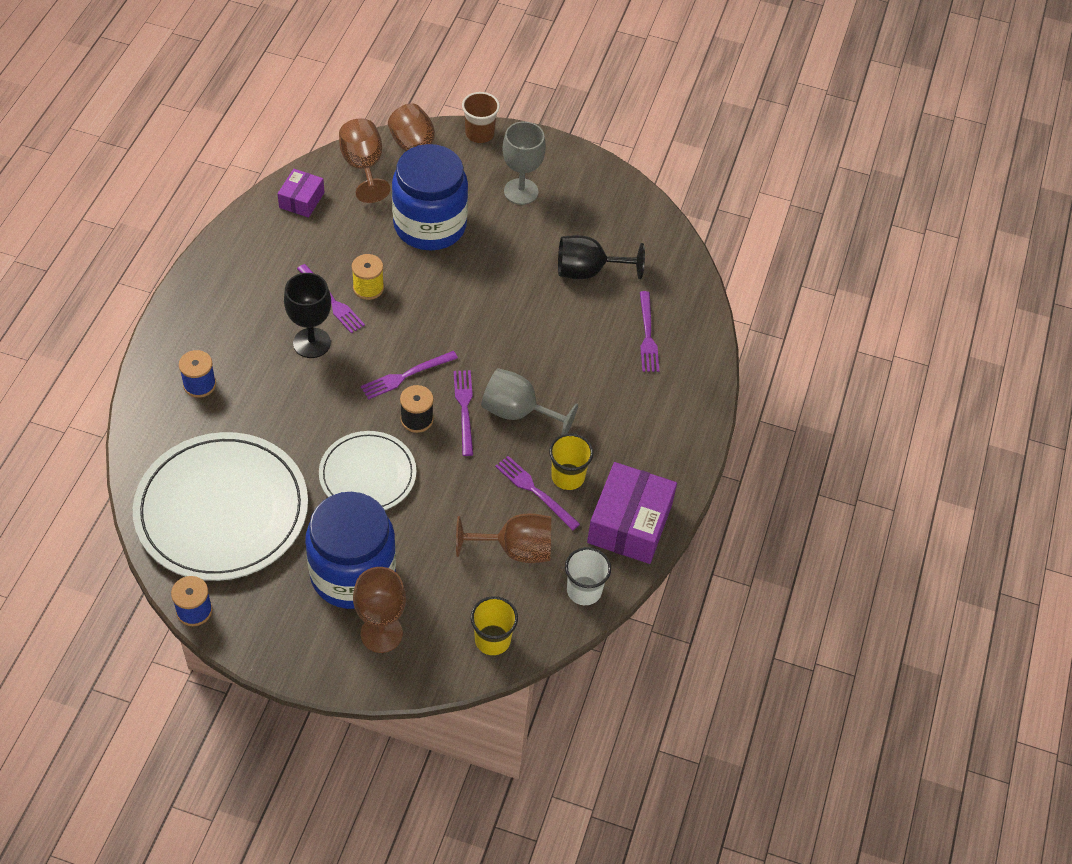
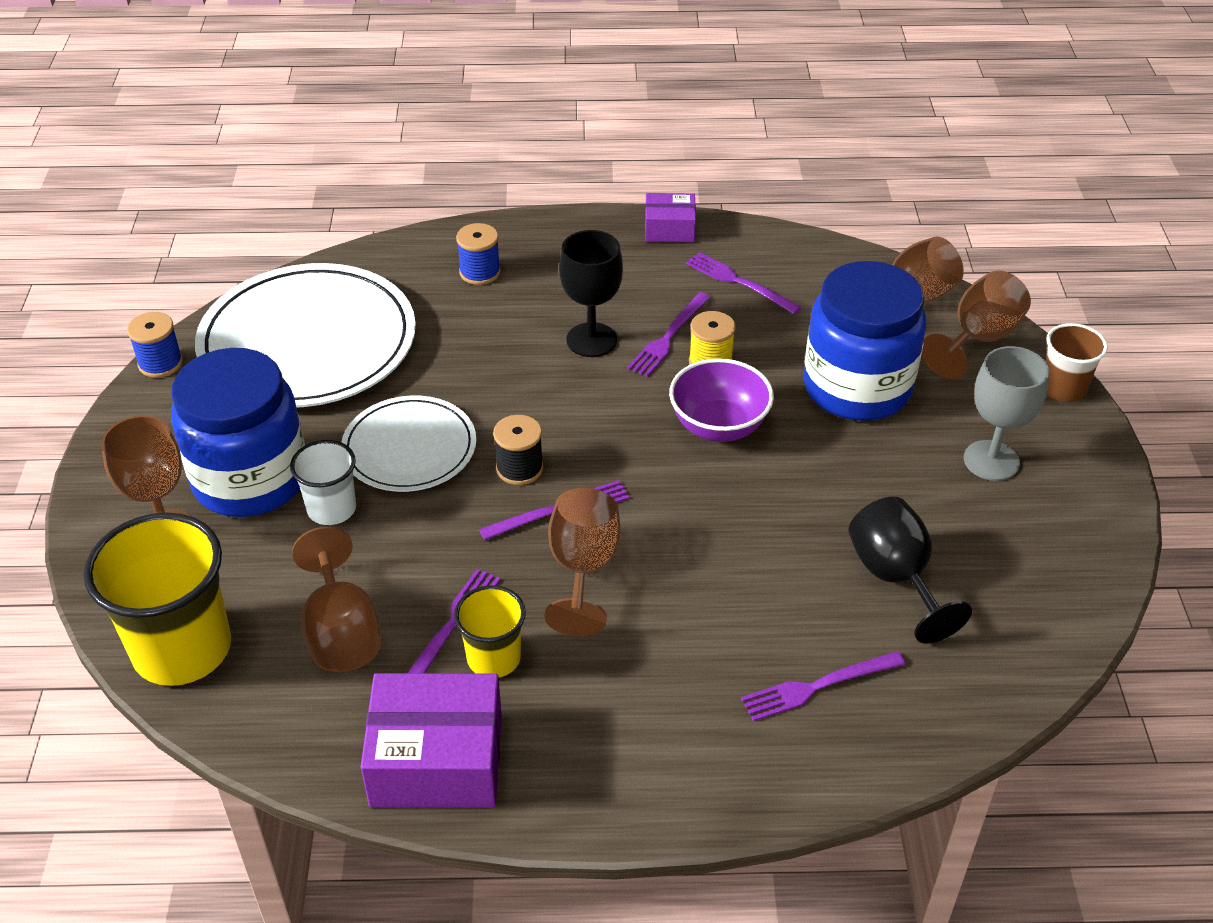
camera: 75 degrees right, 10 degrees down
(301, 200) = (812, 266): purple box -> purple box (669, 229)
(406, 375) = (586, 438): purple fork -> purple fork (739, 282)
(429, 305) = (718, 426): none -> purple bowl
(492, 640) = (182, 649): yellow cup -> yellow cup, size x1.84
(518, 412) = (583, 569): grey goblet -> brown goblet
(584, 590) = (294, 734): white cup -> white cup (332, 509)

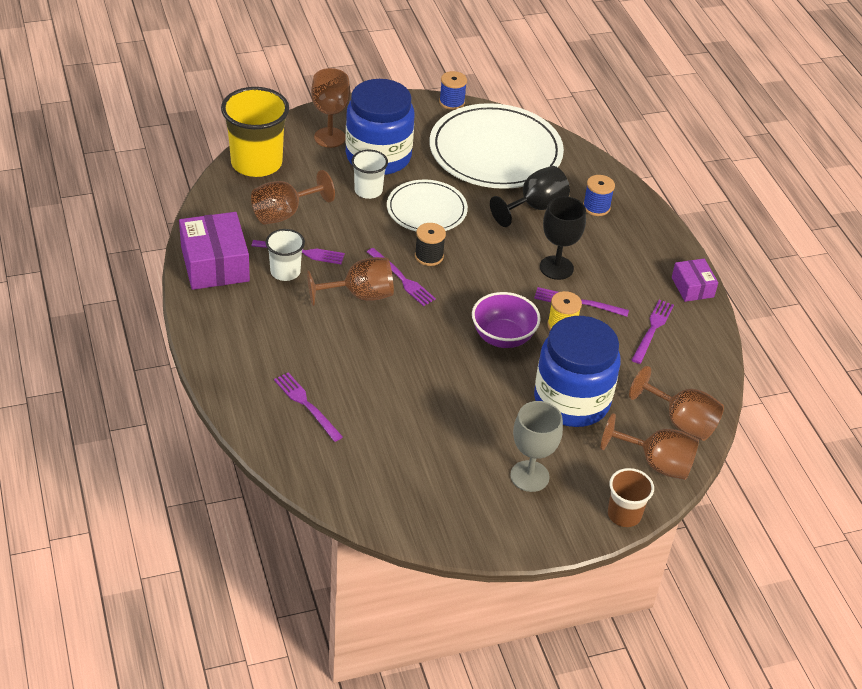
camera: 70 degrees right, 0 degrees up
(494, 658) = (285, 272): yellow cup -> white cup
(895, 578) = (403, 433): black goblet -> black goblet (535, 207)

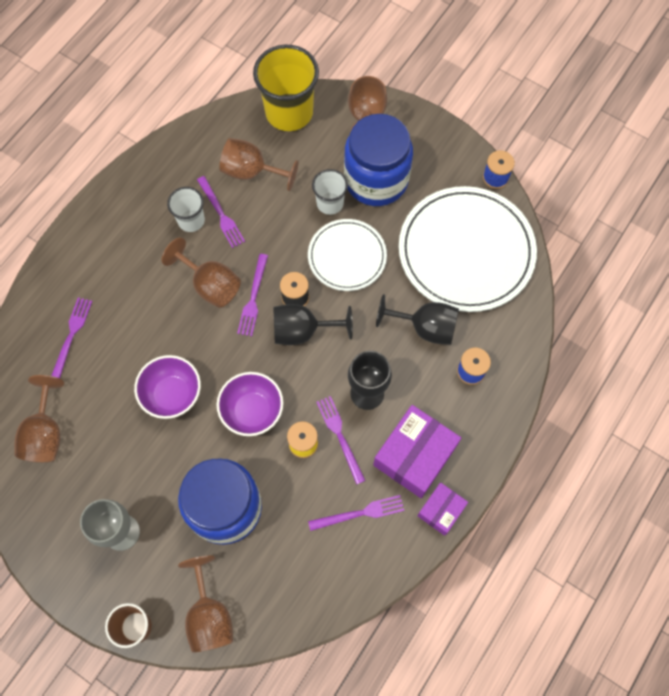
camera: 55 degrees right, 25 degrees up
(215, 264) = (159, 173): purple box -> purple box (414, 455)
(436, 374) = (172, 394): none -> purple bowl
(463, 269) = (302, 331): none -> black goblet
(681, 422) = (271, 604): brown goblet -> brown goblet (45, 433)

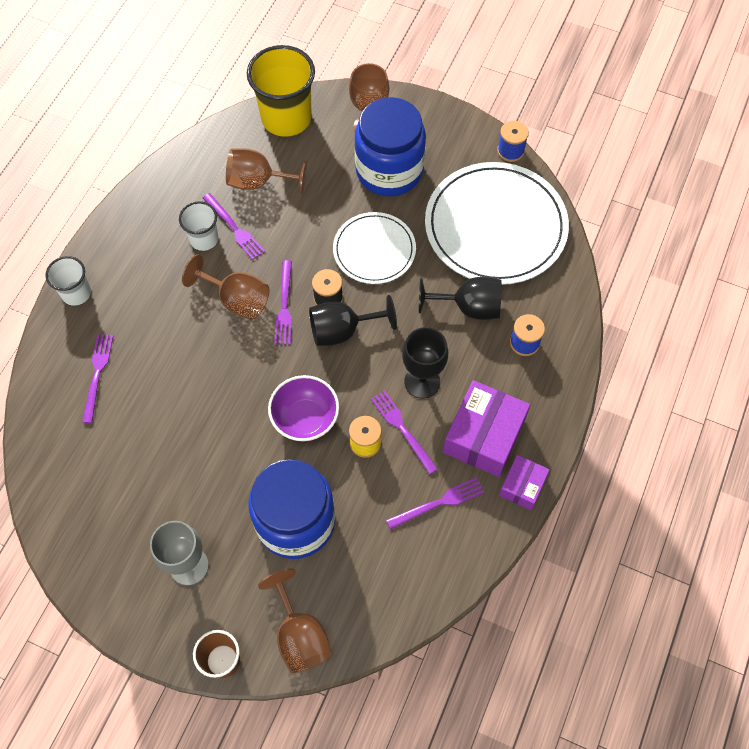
camera: 10 degrees left, 5 degrees down
(45, 433) = (87, 478): brown goblet -> none
(172, 394) = (217, 416): purple bowl -> none
(330, 203) = (346, 200): white cup -> white cup (76, 293)

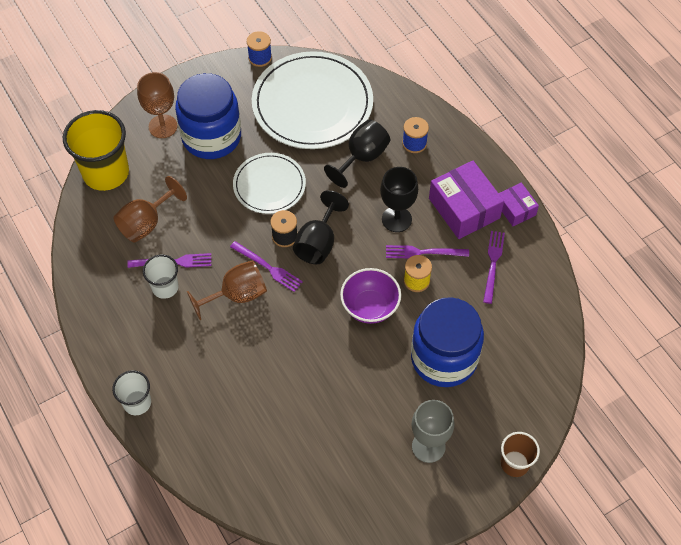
camera: 55 degrees left, 5 degrees down
(97, 374) = (223, 425): purple fork -> none
(299, 635) = (529, 403): brown goblet -> none

